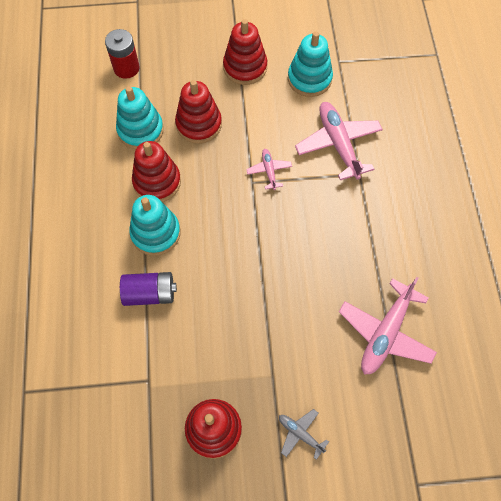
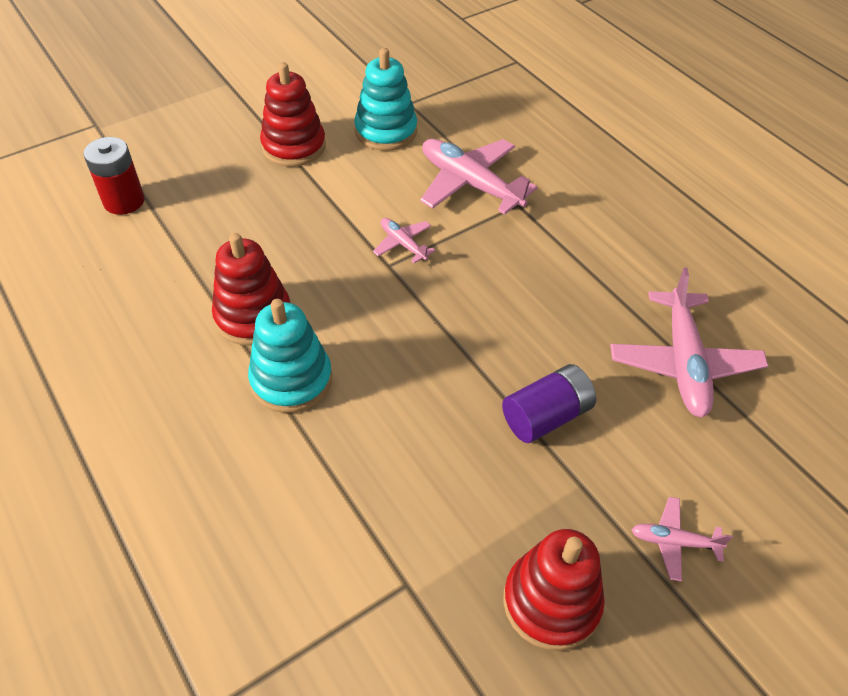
camera: 30 degrees left, 15 degrees down
(140, 130) = (189, 264): turquoise stacking toy -> none
(150, 293) = (333, 462): purple battery -> purple battery (546, 416)
(199, 124) = (271, 228): red stacking toy -> none
(300, 434) = (674, 542): grey plane -> pink plane

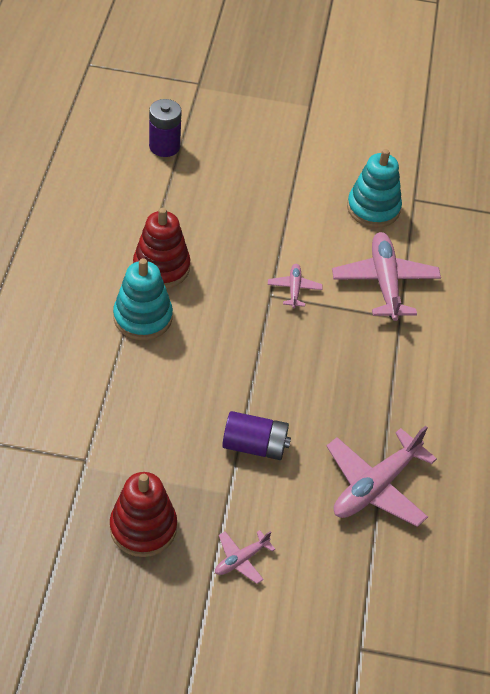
camera: 40 degrees right, 0 degrees up
(124, 201) = (164, 146): red battery -> purple battery
(294, 146) = (301, 178): red stacking toy -> none
(674, 542) = (241, 559): pink plane -> pink plane turned 90 degrees counterclockwise

